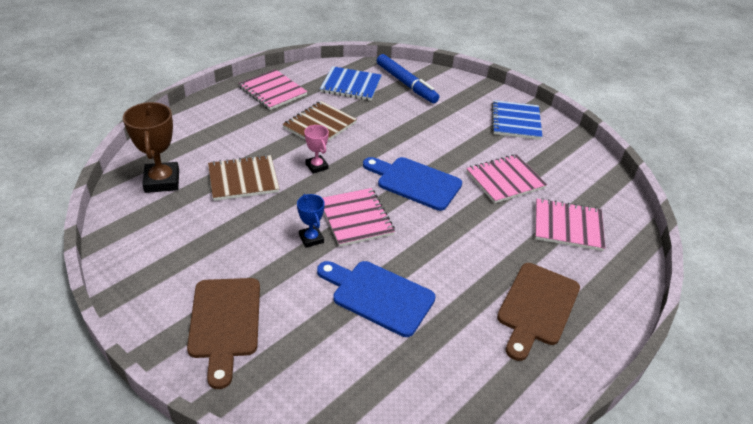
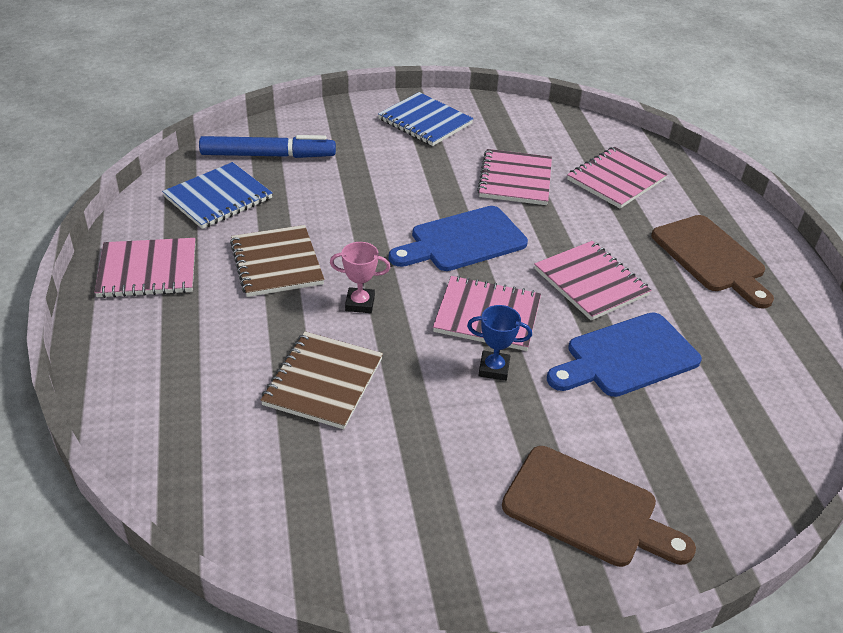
camera: 55 degrees left, 0 degrees up
(162, 181) = (246, 470): brown trophy -> none
(437, 252) = (591, 282): none -> pink notebook

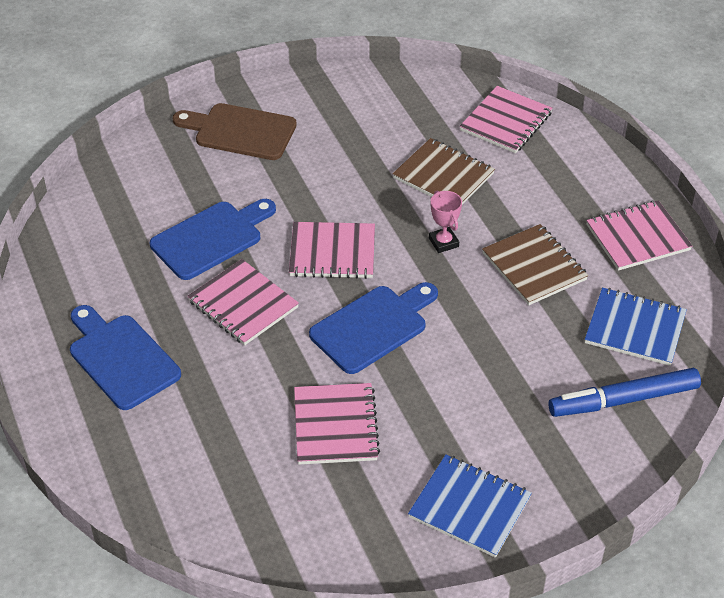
camera: 170 degrees right, 5 degrees up
(218, 198) = (635, 328): blue notebook -> blue notebook turned 75 degrees clockwise
(323, 382) = (443, 176): brown notebook -> brown notebook turned 60 degrees counterclockwise
(360, 303) = (443, 242): pink trophy -> pink trophy turned 75 degrees clockwise
(494, 368) = (318, 209): blue trophy -> none
(616, 180) = (217, 453): pink notebook -> pink notebook (506, 122)
(711, 257) = (121, 358): brown cutting board -> blue cutting board

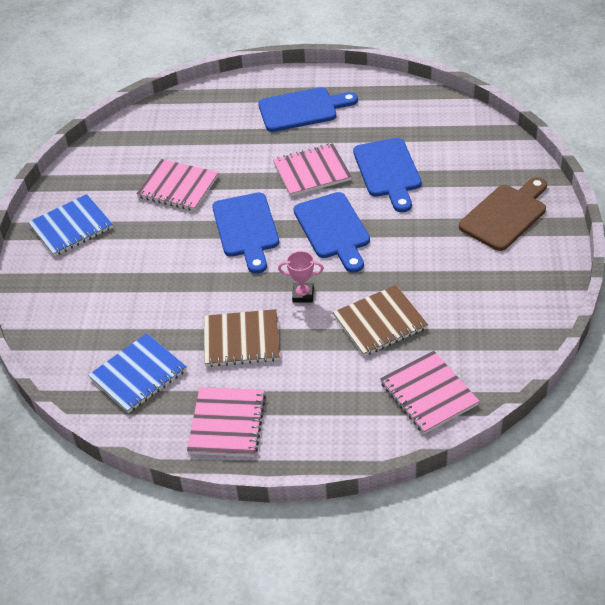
camera: 120 degrees right, 0 degrees up
(332, 252) = (333, 229): pink notebook -> blue cutting board
(623, 400) = (84, 337): blue marker -> none

